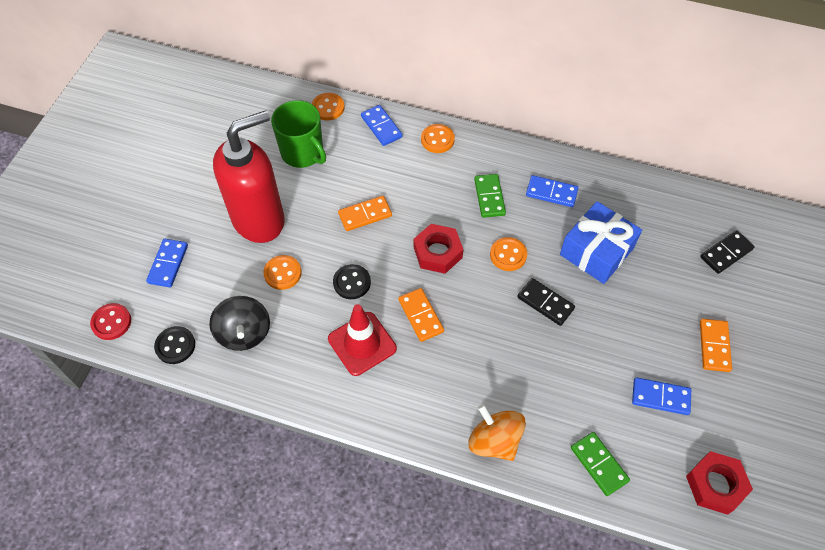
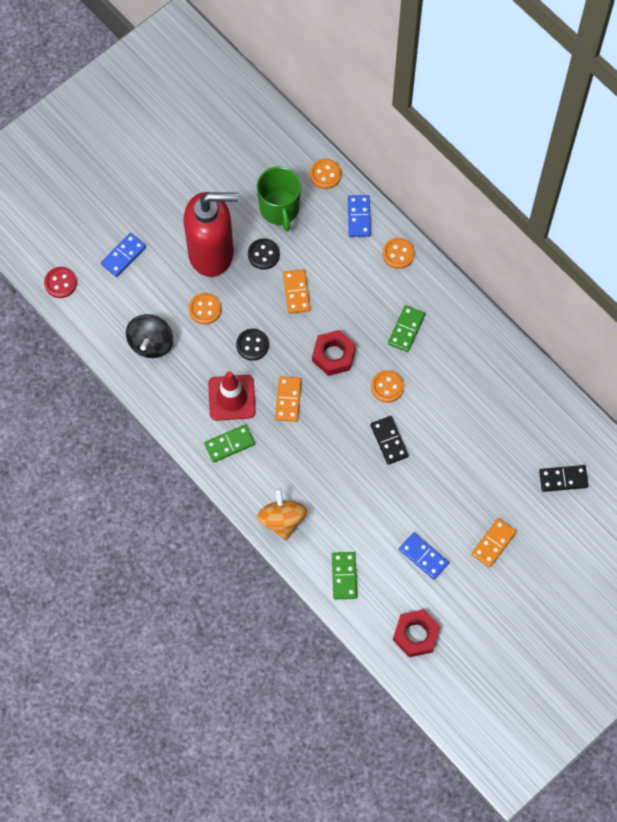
camera: 30 degrees right, 10 degrees up
(175, 346) = (97, 326): black button -> black button (263, 254)
(365, 215) = (296, 292): orange domino -> orange domino turned 75 degrees clockwise
(389, 392) = (229, 444): none -> green domino
(551, 193) = (460, 352): blue domino -> none
(596, 251) = (459, 421): blue gift -> none

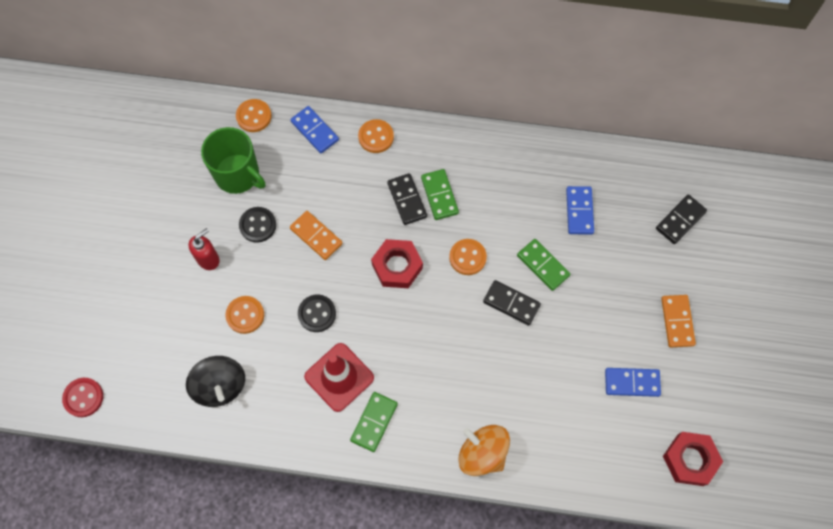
camera: 40 degrees left, 0 degrees up
(123, 255) = (125, 325): blue domino -> blue domino (579, 211)
(212, 253) = (208, 259): red soap dispenser -> red soap dispenser, size x0.40
(288, 400) = (392, 338): orange domino -> none
(344, 576) = (582, 459): green domino -> green domino (543, 265)
(380, 315) = (407, 200): none -> black domino

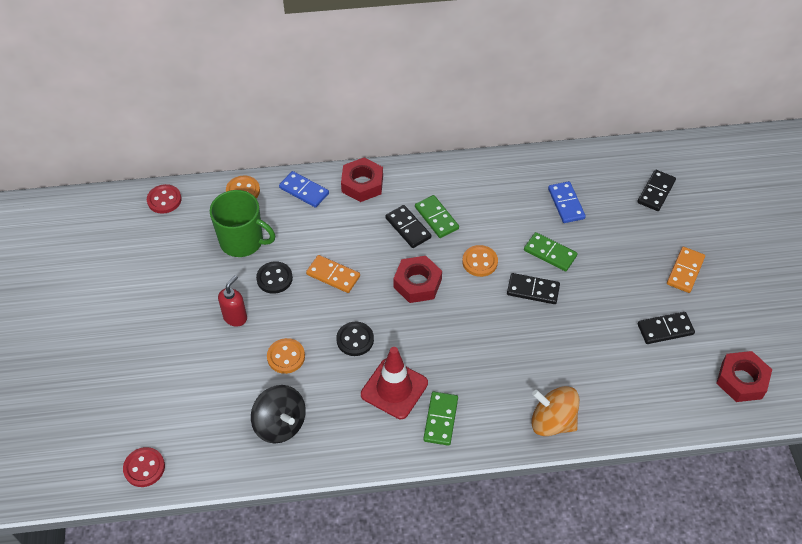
camera: 15 degrees left, 15 degrees down
(174, 108) = (164, 200): none -> red button
(376, 137) = (362, 184): orange button -> red nut
(632, 382) = (665, 329): blue domino -> black domino
(677, 321) = (685, 271): orange domino -> orange domino turned 45 degrees clockwise

